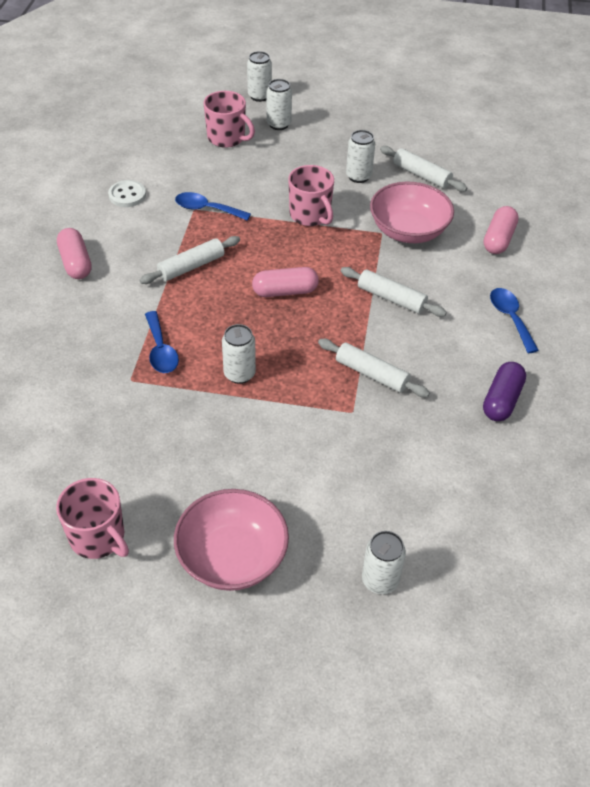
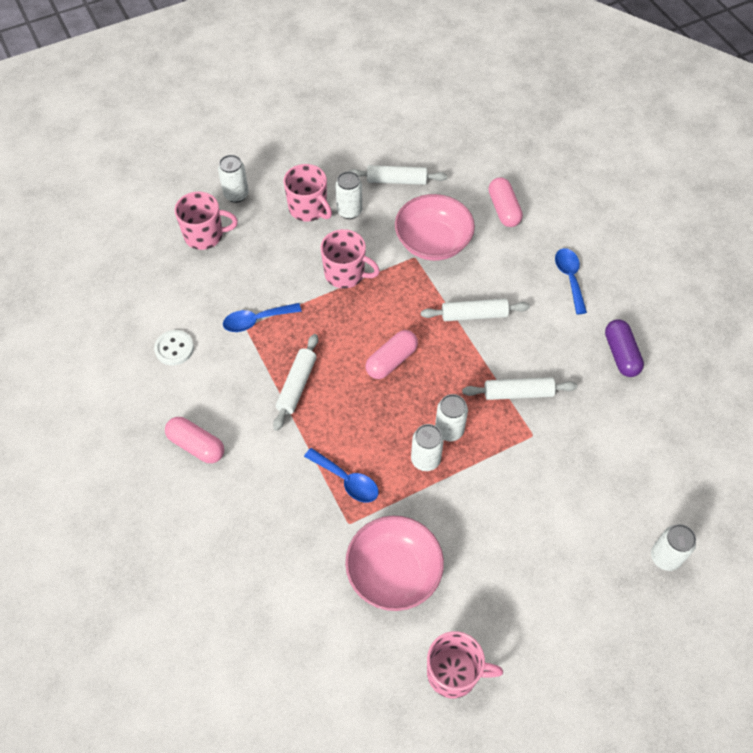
camera: 35 degrees left, 10 degrees up
(232, 557) = (558, 614): pink bowl -> pink bowl (394, 572)
(259, 96) = (192, 173): white can -> white can (449, 430)
(326, 159) = (308, 208): none -> pink mug
(510, 318) = (569, 278): blue spoon -> blue spoon turned 45 degrees clockwise

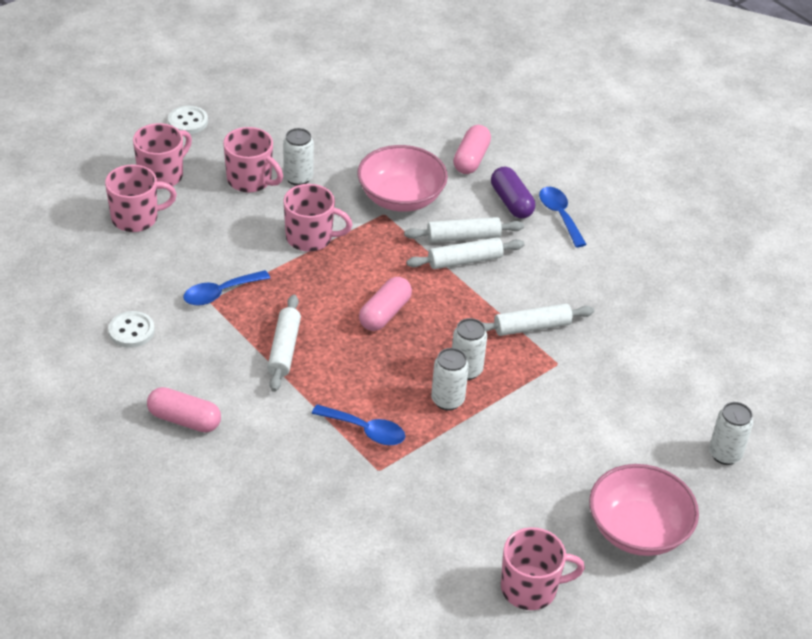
camera: 15 degrees left, 15 degrees down
(236, 195) = (162, 175): white can -> pink mug
(270, 143) = (188, 121): none -> white button
(394, 572) = (441, 508): pink bowl -> pink bowl (638, 530)
(396, 180) = (344, 143): white rolling pin -> white rolling pin (463, 237)
(504, 209) = (471, 159): pink capsule -> pink capsule turned 45 degrees clockwise
(621, 354) = (632, 279): purple capsule -> purple capsule (511, 202)

